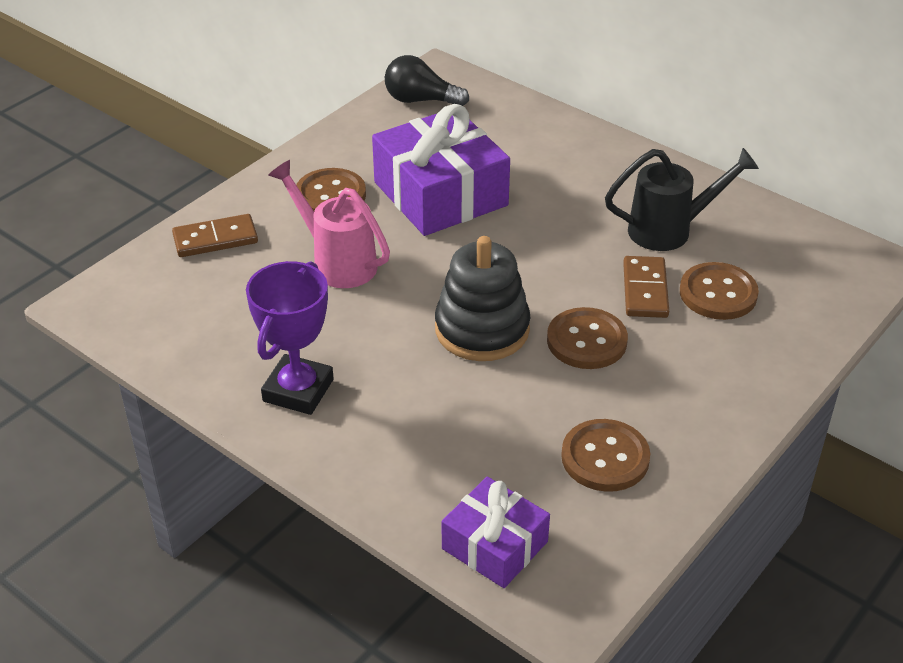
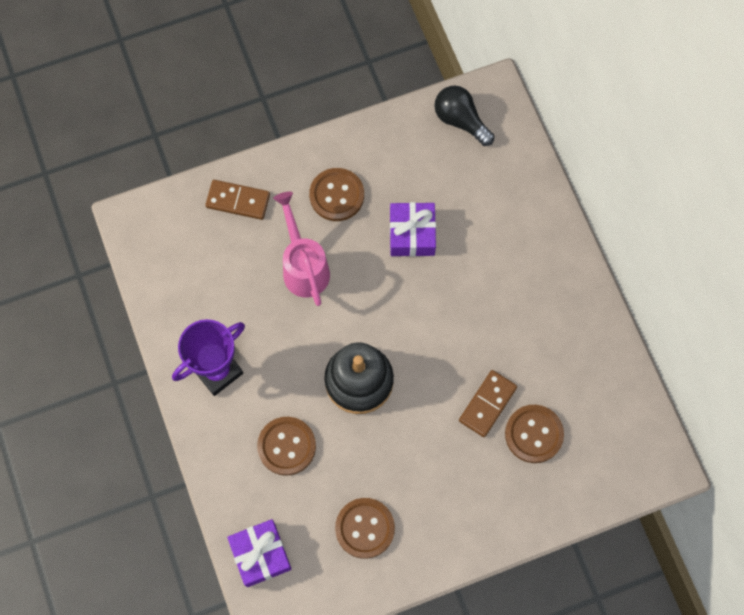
camera: 30 degrees right, 30 degrees up
(440, 194) = (412, 234): purple gift -> purple gift, size x0.58
(586, 341) = (418, 428): brown button -> brown button (286, 446)
(670, 230) = (546, 357): black watering can -> none

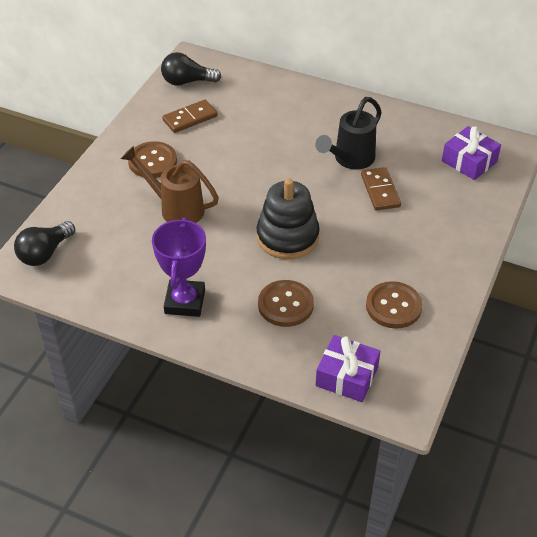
camera: 45 degrees left, 25 degrees down
(164, 223) = (45, 253): none -> black light bulb
(238, 201) = (86, 207): brown domino -> brown domino (190, 118)
(303, 266) = (175, 208): pink watering can -> brown watering can
(412, 234) = (226, 147): purple gift -> purple gift (469, 161)
(501, 345) = (349, 160): none -> black watering can
(534, 434) = (425, 185): brown button -> none

